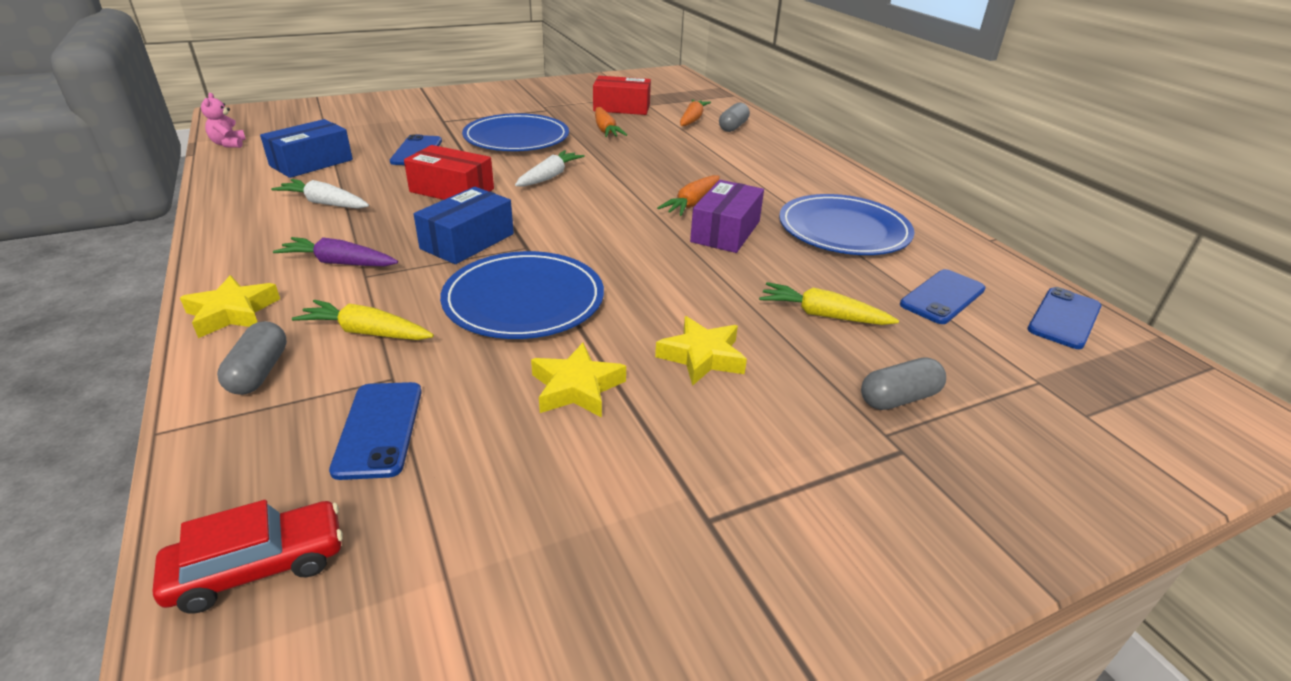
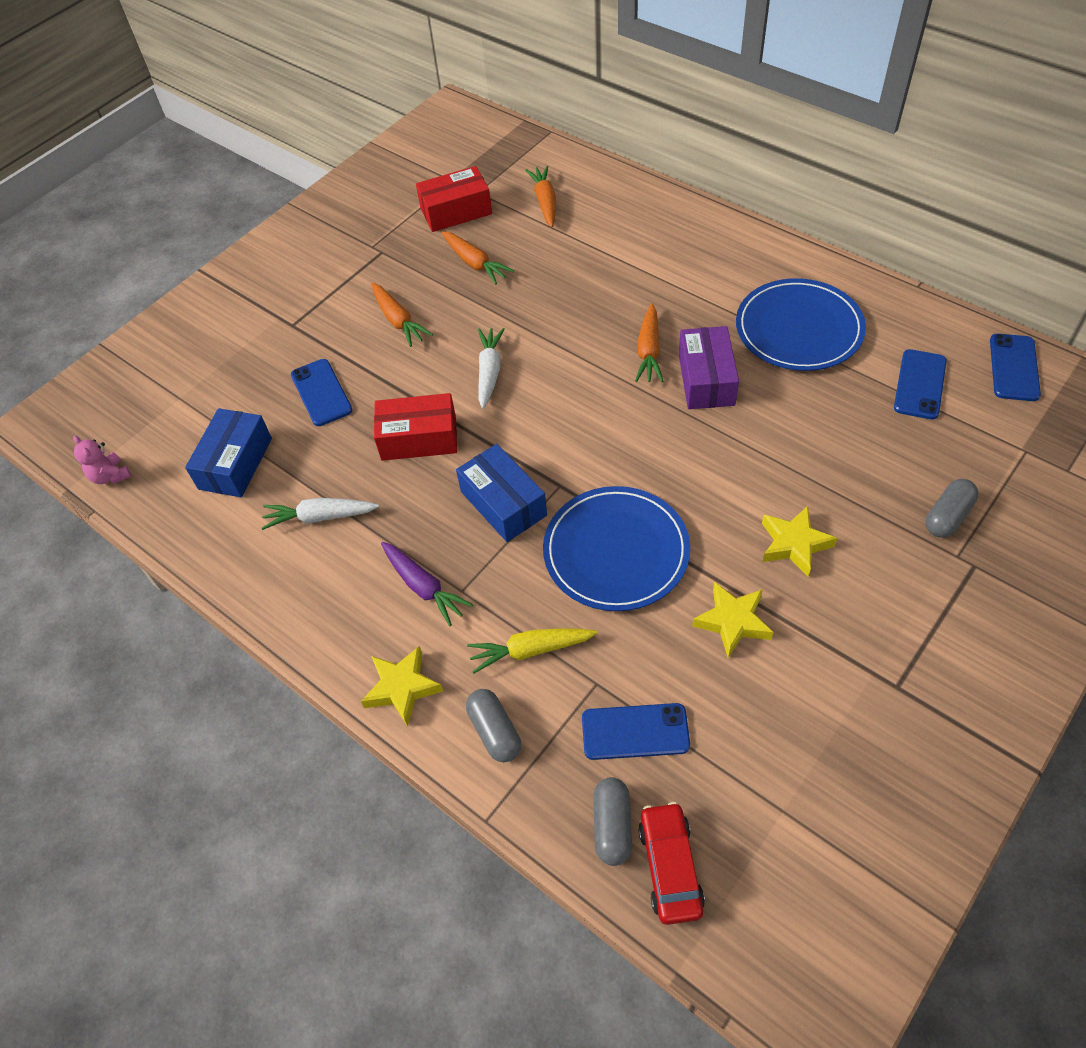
camera: 20 degrees left, 20 degrees up
(259, 567) = (670, 867): red car -> red car turned 45 degrees counterclockwise
(340, 263) = (423, 586): purple carrot -> purple carrot turned 120 degrees counterclockwise
(379, 429) = (635, 731): blue phone -> blue phone turned 60 degrees counterclockwise
(467, 241) = (503, 503): blue box -> blue box turned 45 degrees counterclockwise
(516, 138) = (398, 320): blue plate -> orange carrot
(733, 127) = (594, 198): grey capsule -> grey capsule (612, 826)
(823, 315) = (848, 452): yellow carrot -> none

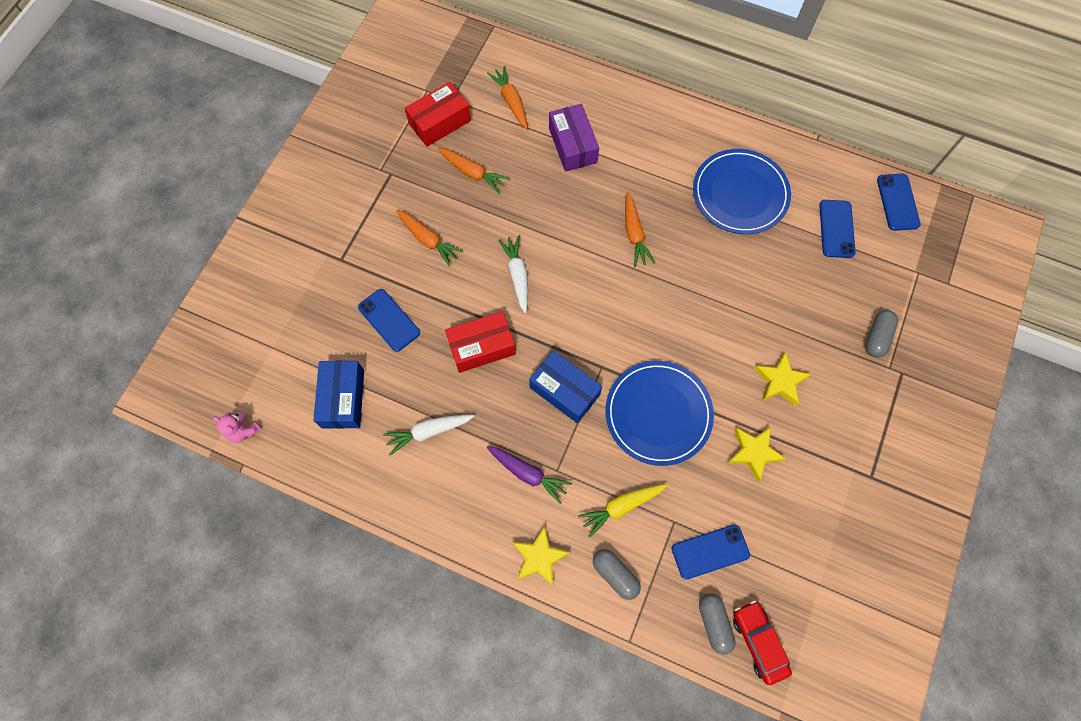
camera: 20 degrees left, 15 degrees up
(706, 379) = (684, 252): purple box -> purple box (573, 145)

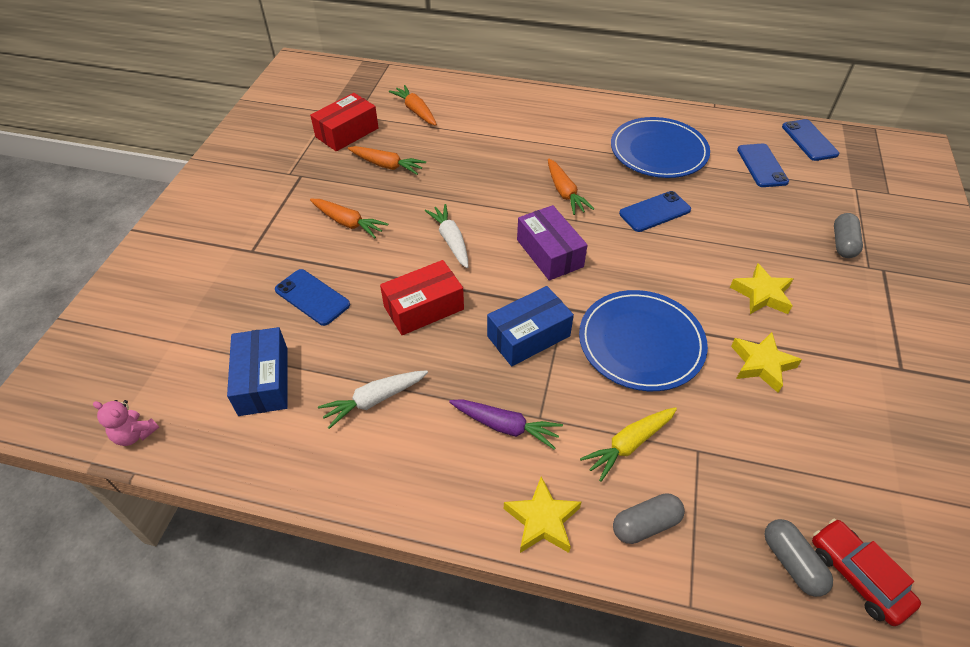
camera: 10 degrees left, 20 degrees down
(564, 391) = (528, 336): blue box -> blue box turned 60 degrees counterclockwise
(573, 145) = (484, 135): purple box -> purple box (550, 253)
(615, 574) = (645, 524): grey capsule -> grey capsule turned 60 degrees counterclockwise
(710, 551) = (753, 477): blue phone -> blue phone (654, 212)

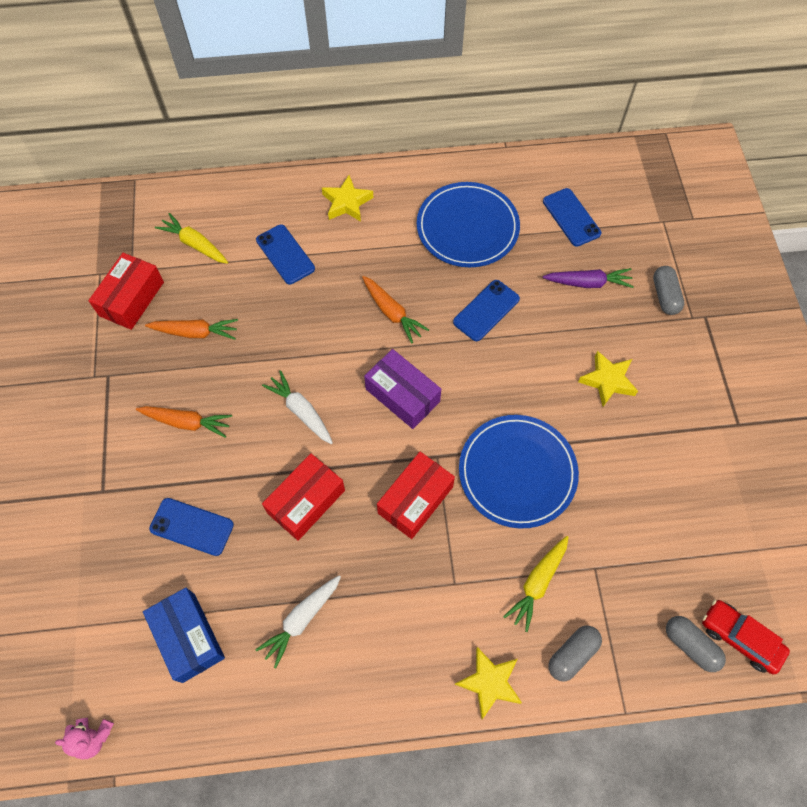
camera: 20 degrees left, 15 degrees up
(416, 111) = (195, 244): orange carrot -> yellow carrot
(505, 426) = (427, 603): purple carrot -> purple carrot (587, 283)
(528, 336) = (415, 500): blue box -> red box
(761, 364) = (625, 460): yellow star -> yellow star (347, 203)
(809, 140) = (608, 169): blue phone -> blue phone (285, 254)

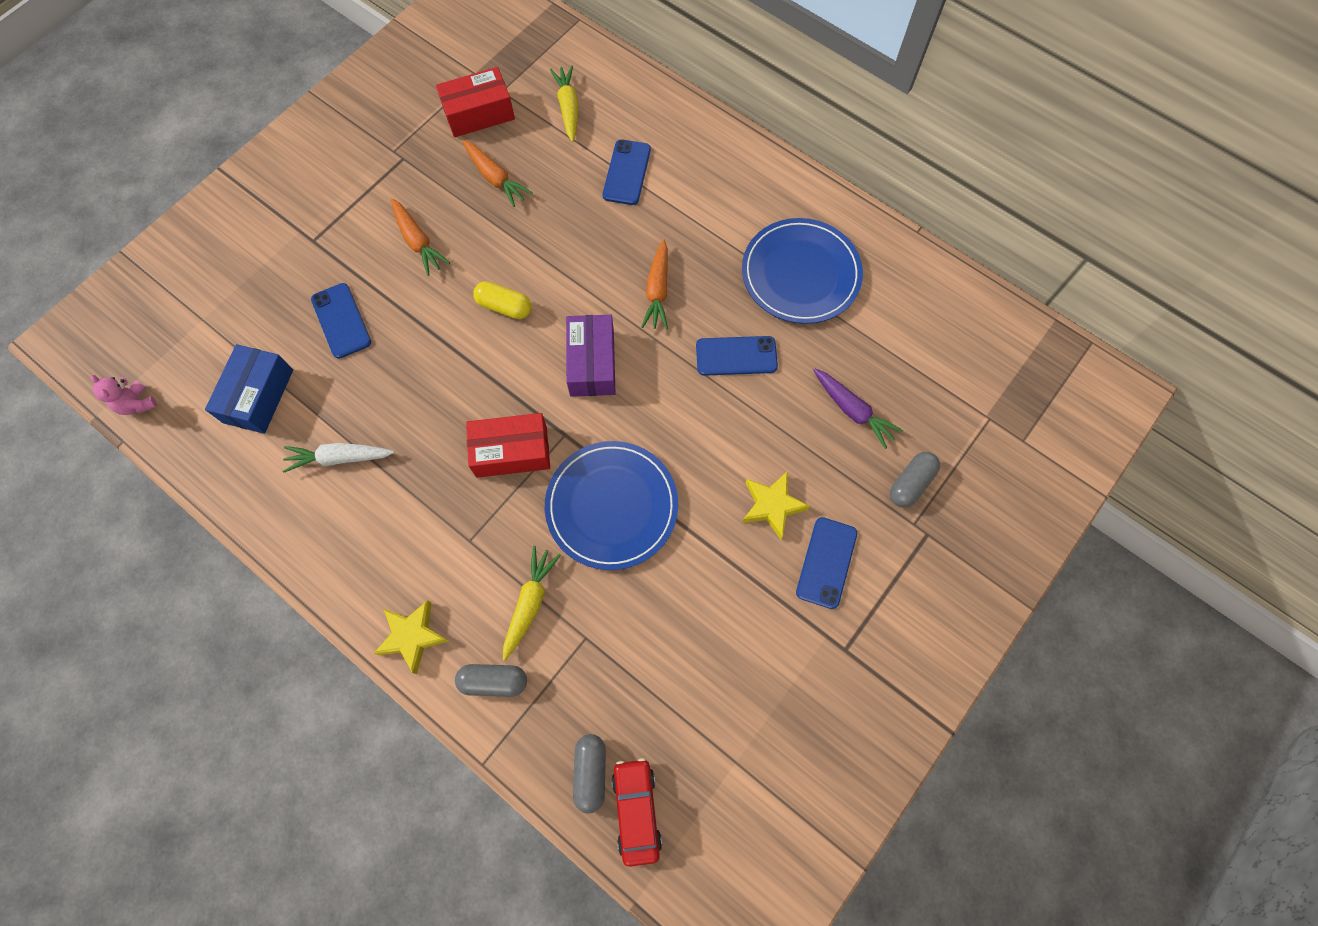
camera: 45 degrees right, 5 degrees up
(301, 411) = (504, 306): white carrot -> yellow capsule
(306, 501) = (434, 377): red box -> none
(347, 203) = (722, 170): yellow star -> none
(538, 583) = (530, 603): yellow carrot -> yellow carrot turned 120 degrees clockwise
(571, 217) = (905, 342): blue phone -> blue phone (826, 562)

